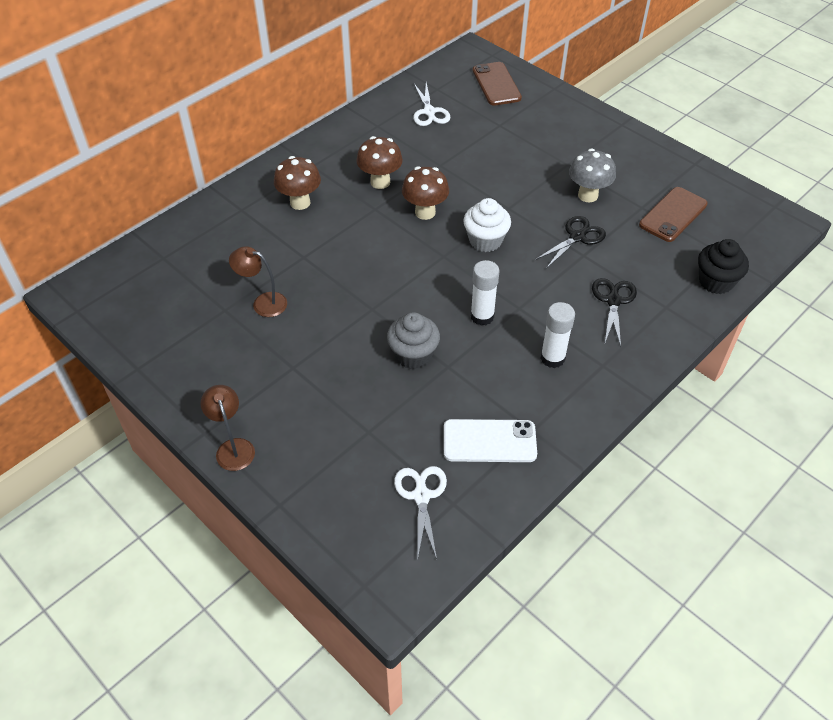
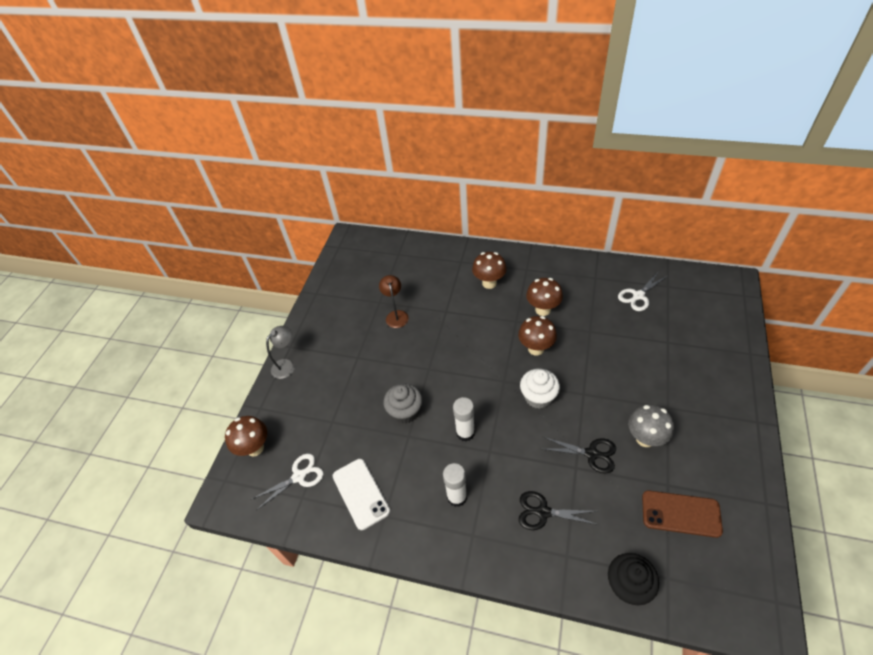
camera: 65 degrees right, 0 degrees up
(233, 447) = (287, 365): brown lamp -> grey lamp
(340, 532) = (255, 448): none -> brown mushroom
(496, 84) = (712, 316): brown phone -> none
(613, 301) = (543, 512): black scissors -> black scissors turned 150 degrees counterclockwise

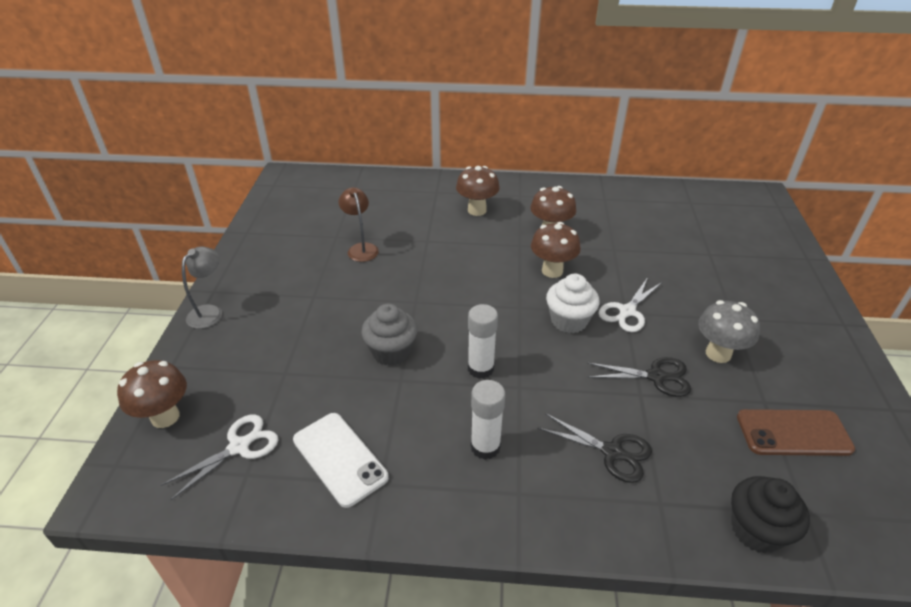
camera: 15 degrees left, 10 degrees down
(543, 512) = (612, 452): black scissors -> black scissors turned 150 degrees counterclockwise
(638, 296) = (660, 213): white scissors -> white scissors (627, 311)

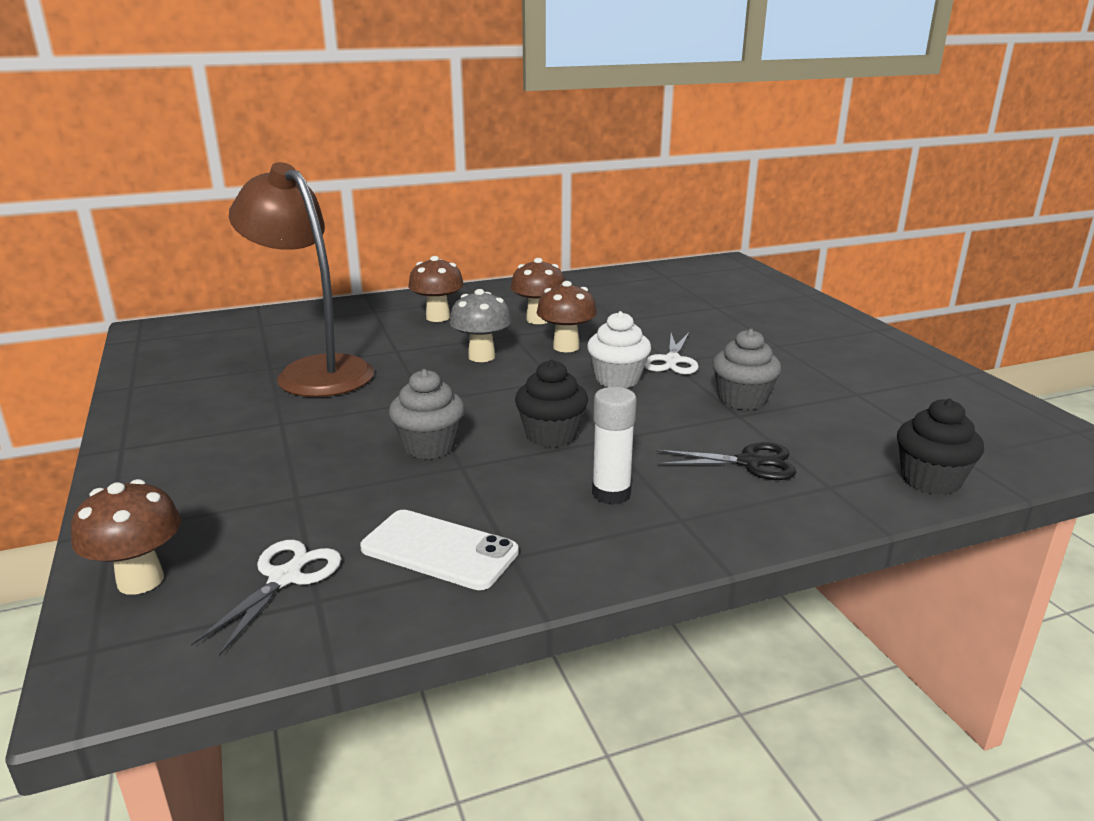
camera: 25 degrees left, 15 degrees down
(210, 312) = (132, 467): grey lamp -> none
(361, 248) = (314, 371): brown lamp -> brown lamp, size x2.20
(480, 368) = (551, 435): white glue stick -> black cupcake
(656, 377) = (742, 400): black scissors -> grey cupcake
(718, 353) = (786, 371): grey mushroom -> grey mushroom (481, 356)
(793, 433) = (900, 408): brown phone -> none

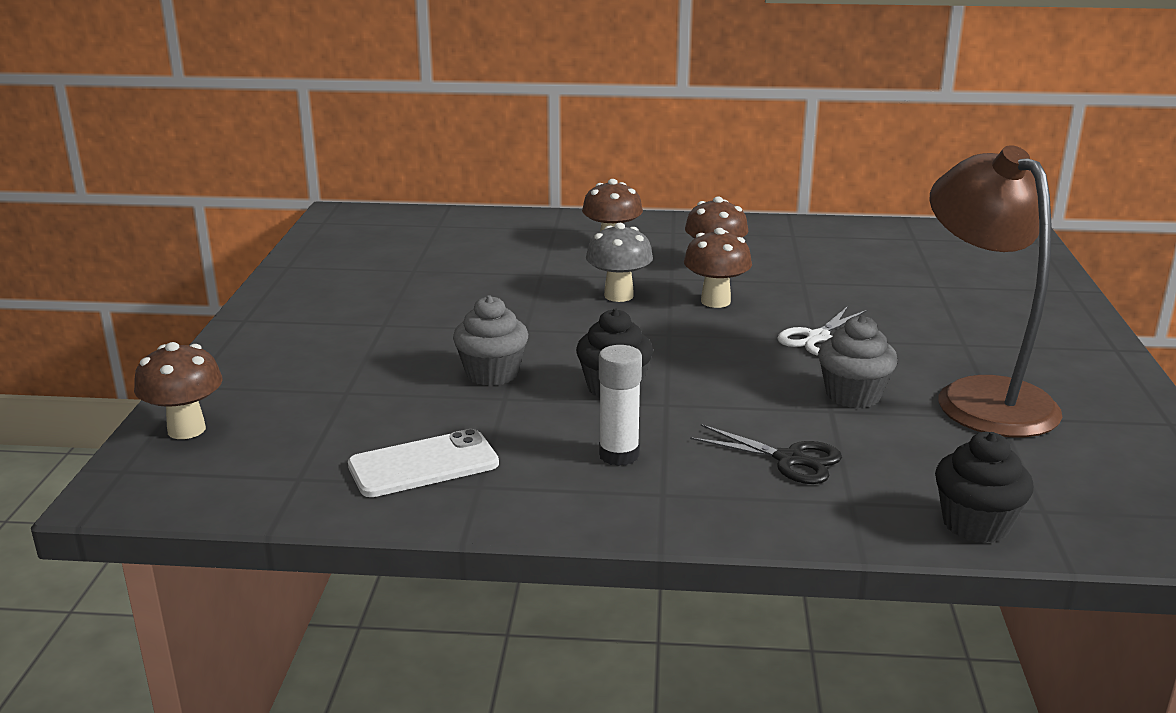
camera: 25 degrees right, 0 degrees up
(285, 578) = (288, 455): white scissors -> none
(314, 371) = (449, 281): brown lamp -> brown lamp (981, 396)
(439, 550) = (423, 465): white phone -> white phone turned 75 degrees counterclockwise
(617, 379) = (736, 346): white cupcake -> none

